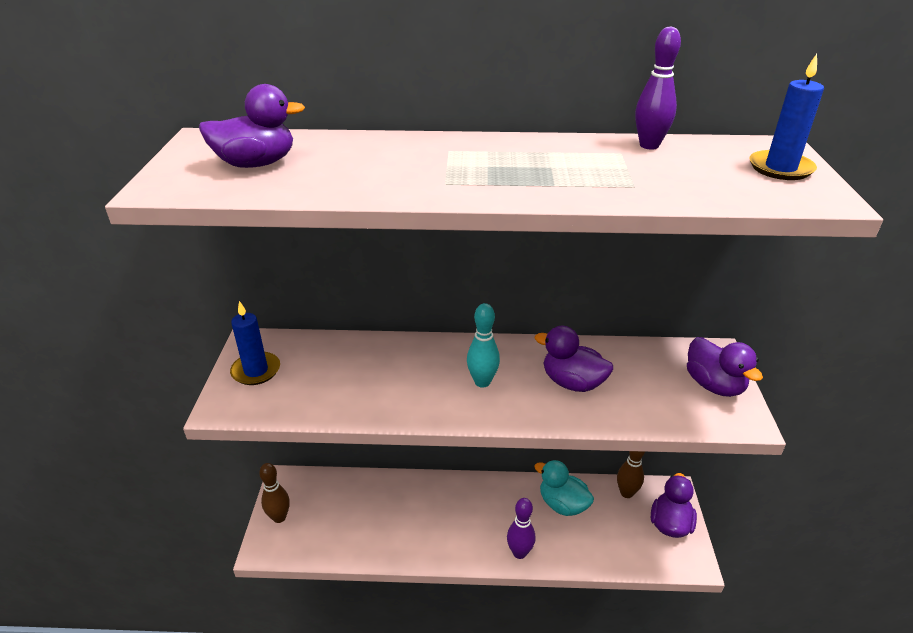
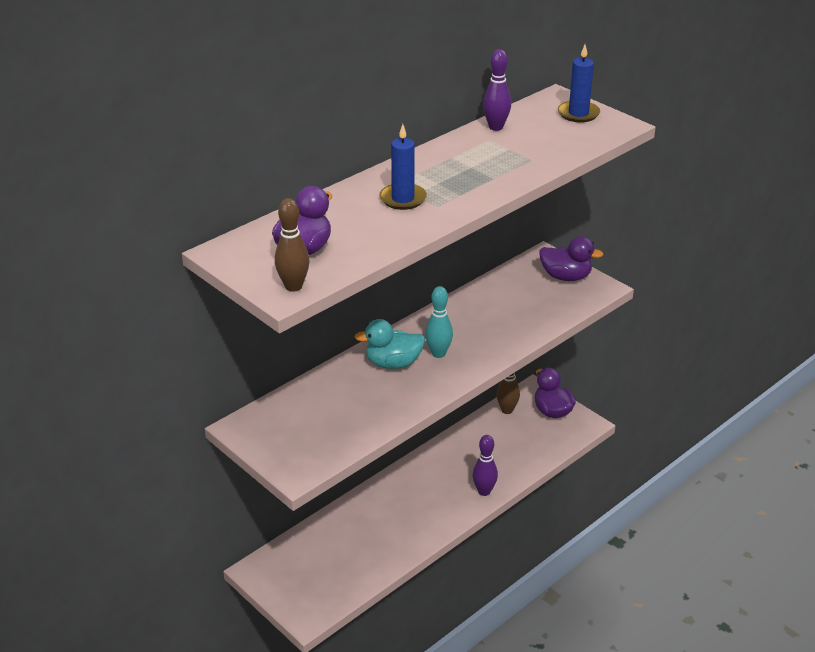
camera: 45 degrees left, 0 degrees up
(256, 371) = (279, 440): blue candle -> blue candle (403, 199)
(279, 517) = (289, 593): brown bowling pin -> brown bowling pin (293, 286)
(562, 504) = (476, 444): turquoise duck -> turquoise duck (393, 363)
(572, 382) = (490, 322): purple duck -> none

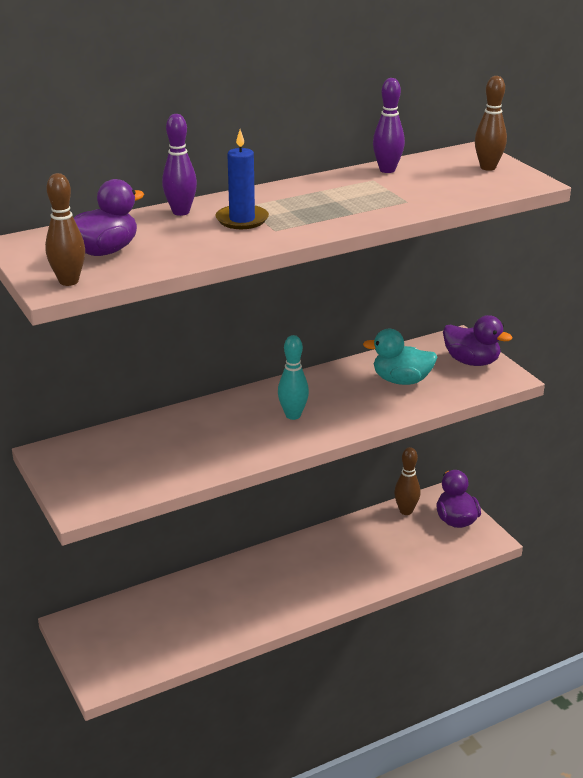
camera: 15 degrees right, 5 degrees down
(393, 363) = (239, 417): turquoise duck -> turquoise duck (401, 380)
(484, 491) = (346, 589): purple bowling pin -> purple bowling pin (181, 212)
(578, 114) = (488, 167): blue candle -> brown bowling pin

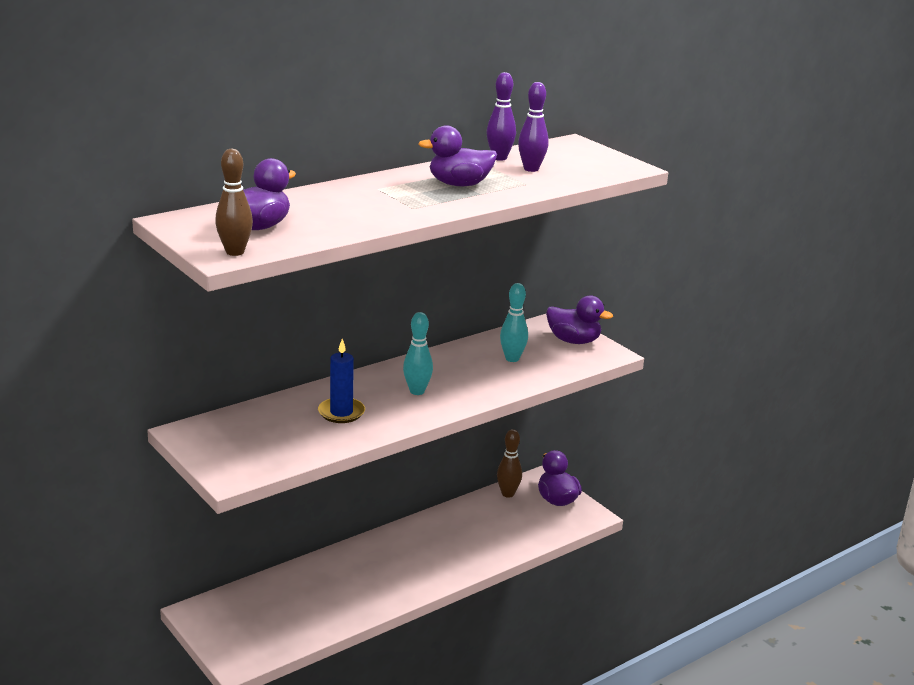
camera: 10 degrees left, 5 degrees down
(181, 212) = (319, 194): purple bowling pin -> purple bowling pin (531, 169)
(242, 220) = (379, 200): blue candle -> blue candle (341, 412)
(333, 202) = (459, 184): none -> purple duck
(401, 380) = (512, 358): turquoise duck -> turquoise bowling pin
(488, 167) = (590, 156): brown bowling pin -> none

